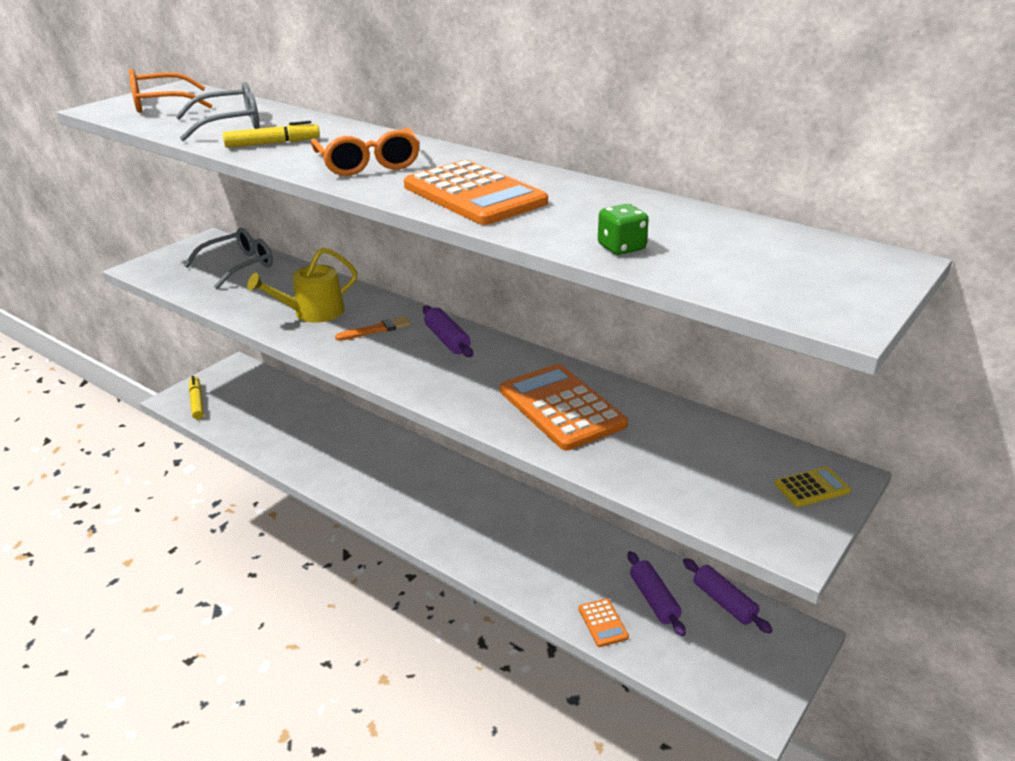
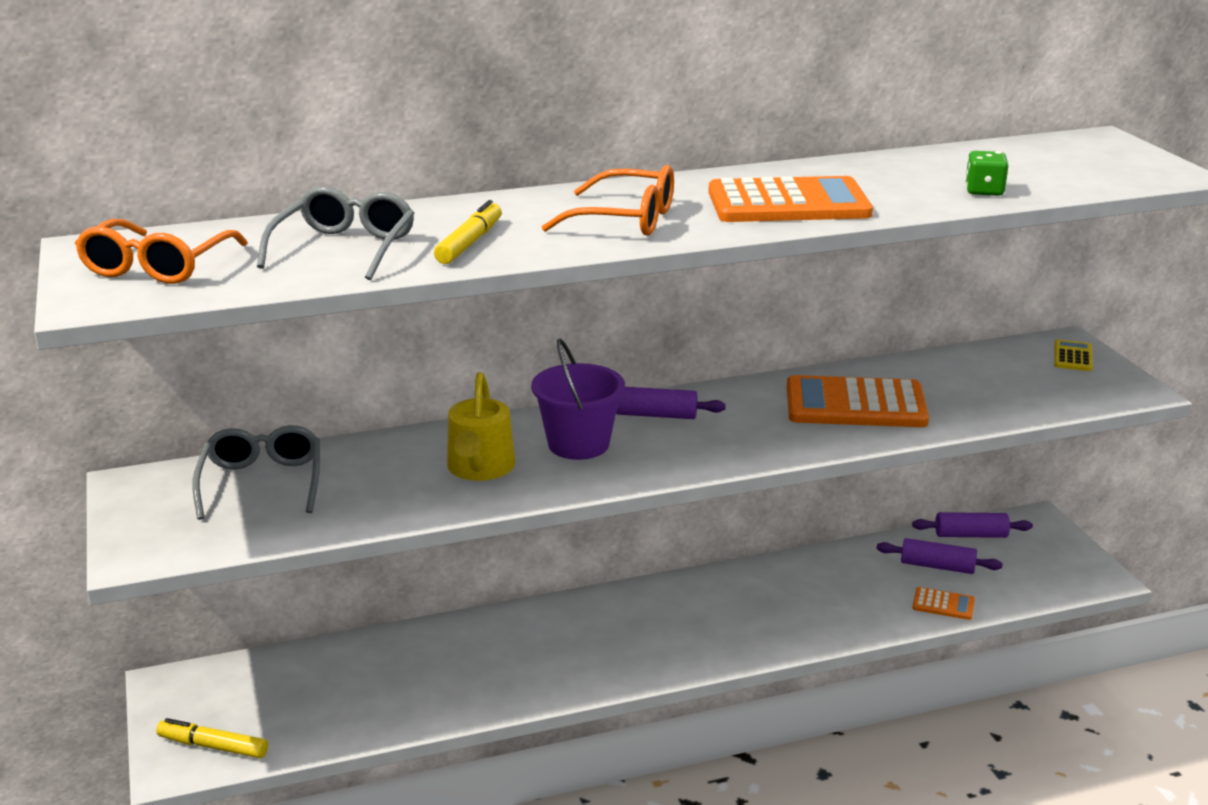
camera: 55 degrees left, 5 degrees down
(376, 330) = (578, 444): orange brush -> purple bucket

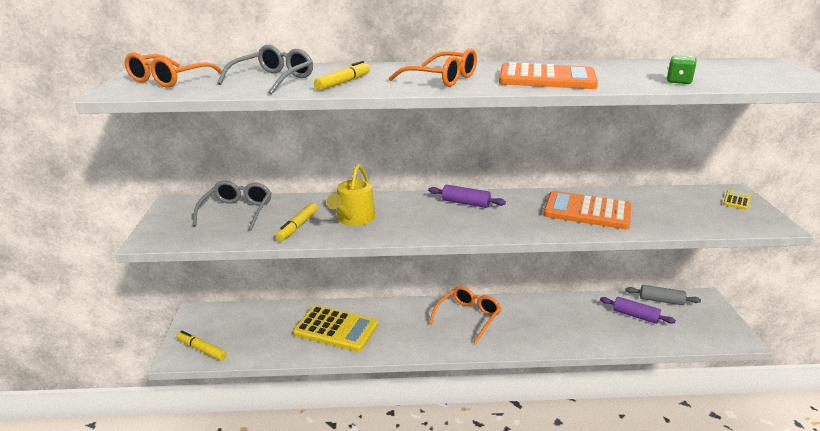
camera: 15 degrees right, 0 degrees up
(390, 494) = (298, 226): none -> yellow marker
(446, 670) = (336, 329): none -> yellow calculator
(578, 444) = (414, 213): purple bucket -> none
(668, 612) = (468, 317): none -> orange glasses
(943, 604) = (633, 339): orange calculator -> none
(970, 535) = (661, 300): purple rolling pin -> grey rolling pin

